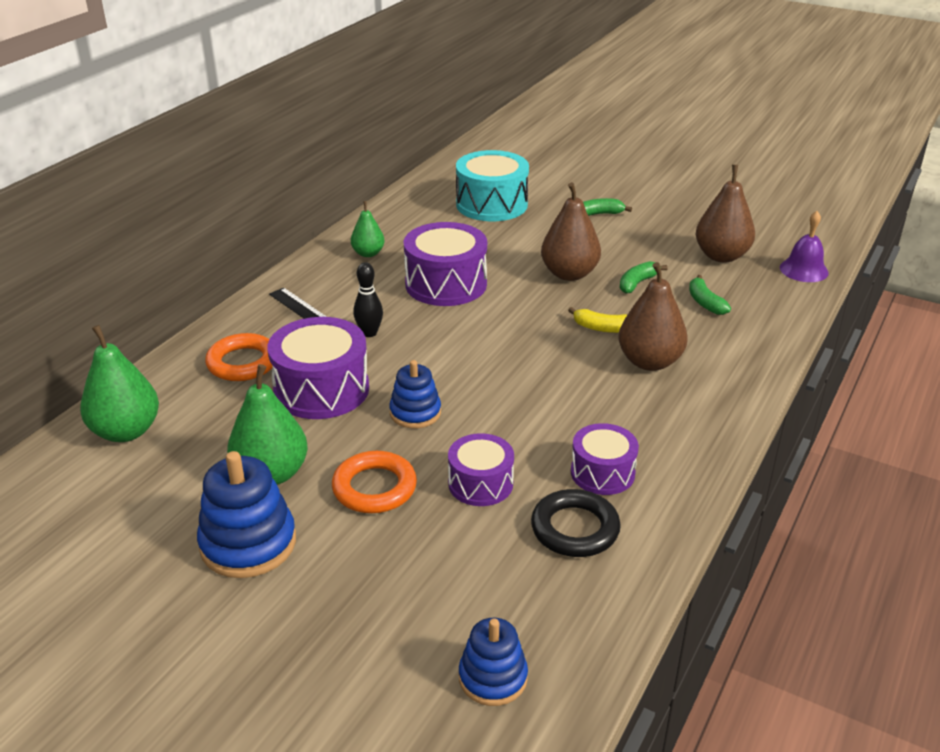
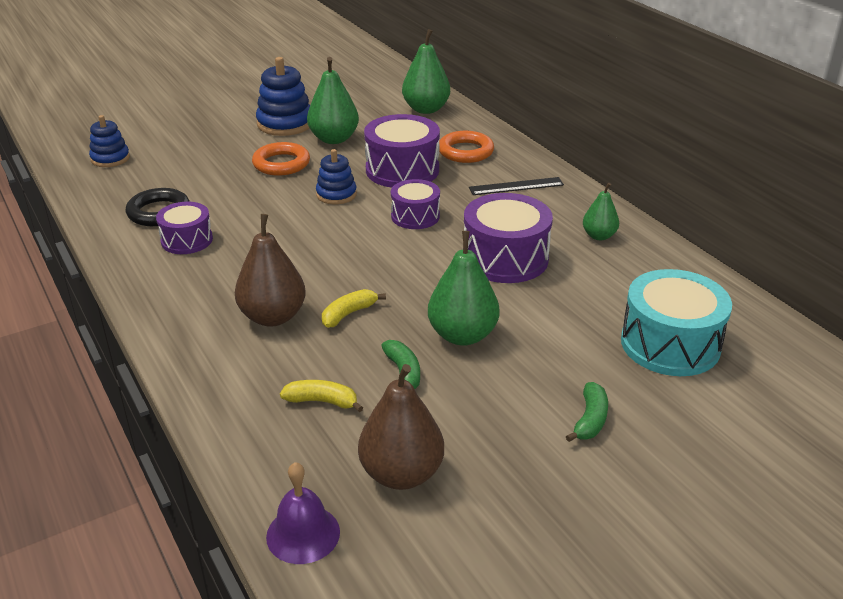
camera: 120 degrees right, 0 degrees up
(369, 333) = (458, 203): black bowling pin -> none
(480, 483) = (238, 196): purple drum -> purple drum (415, 216)
(569, 274) = (462, 335): brown pear -> green pear
(705, 302) = (322, 401): green banana -> yellow banana

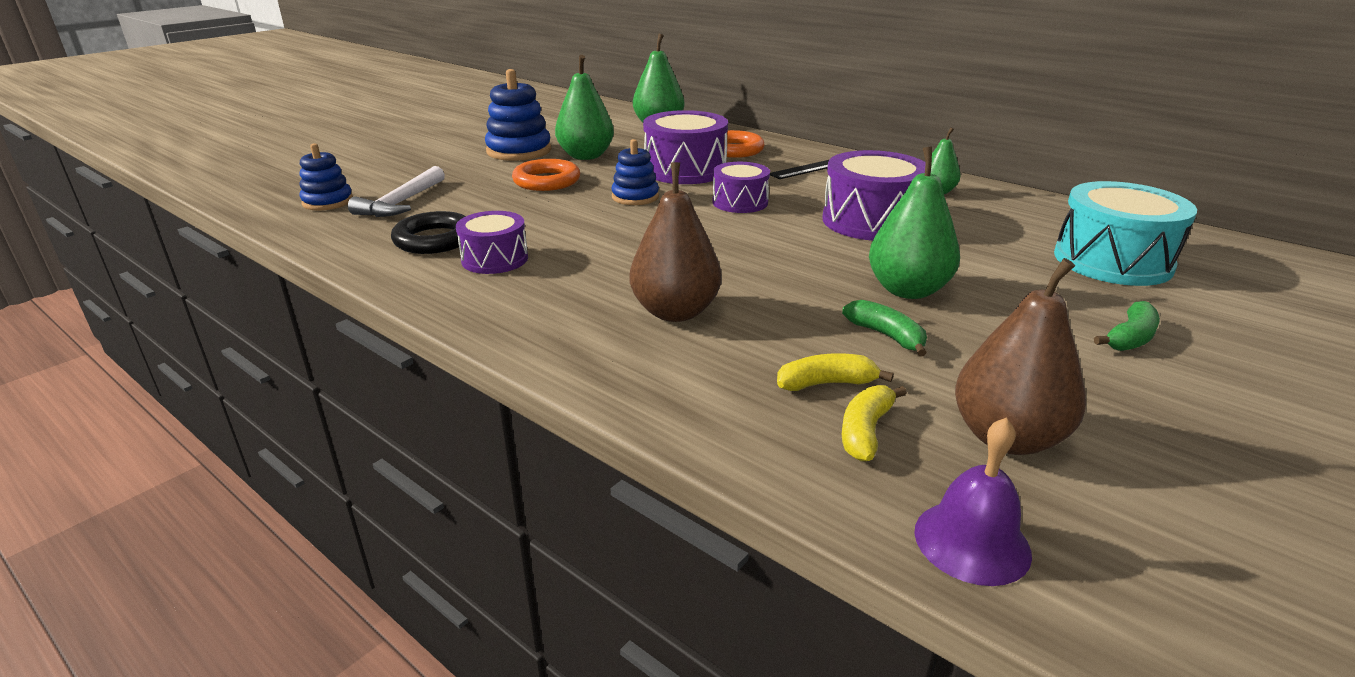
camera: 20 degrees left, 5 degrees down
(160, 169) = (401, 202): none -> white hammer
(348, 314) = (762, 293): yellow banana -> yellow banana (865, 431)
(590, 420) = (1130, 338): green banana -> green banana turned 45 degrees clockwise

